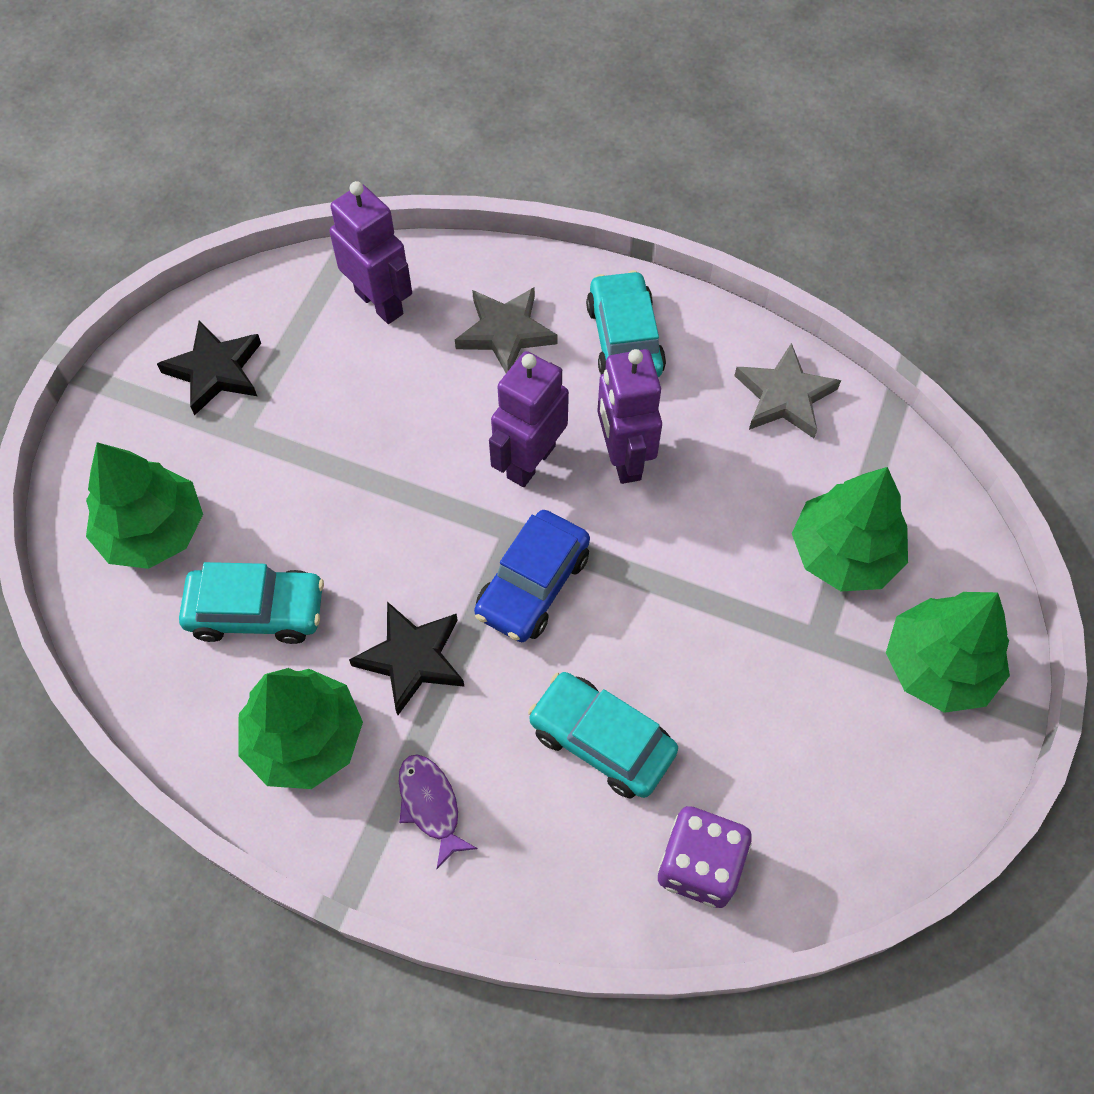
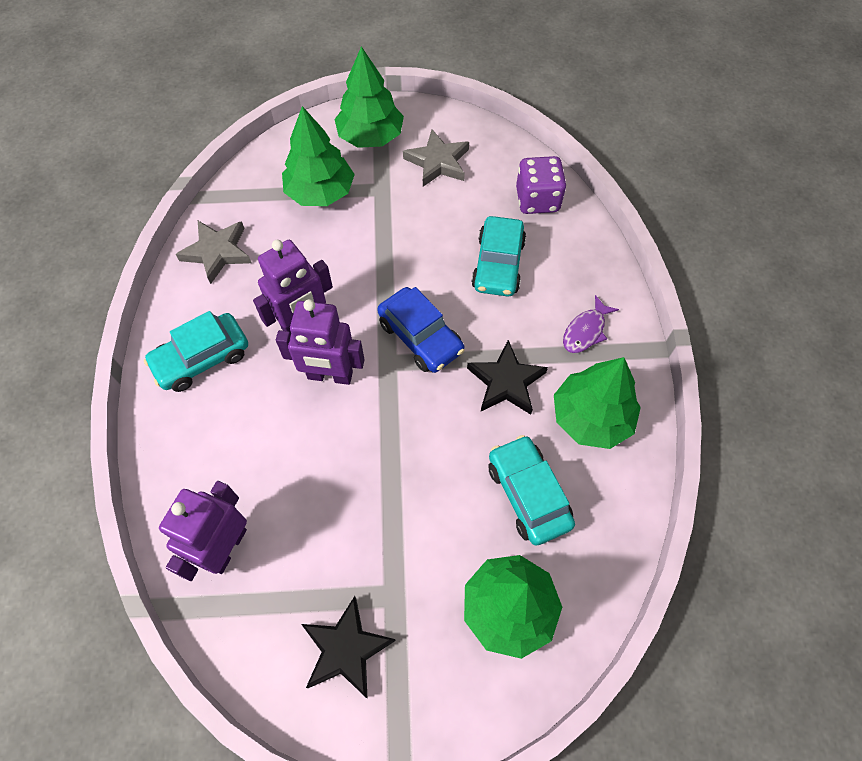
camera: 115 degrees left, 0 degrees up
(506, 333) = (224, 438): grey star -> grey star (438, 162)
(532, 584) = (420, 337): blue car -> blue car turned 45 degrees clockwise

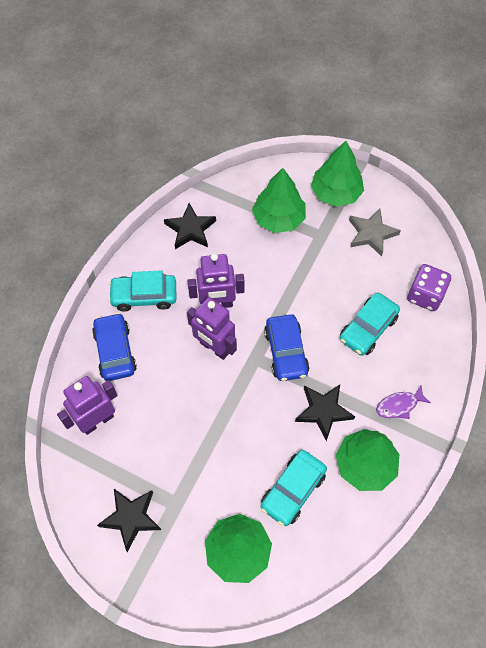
camera: 30 degrees right, 0 degrees up
(201, 445) = (115, 351): none -> blue car
(217, 252) = (190, 229): grey star -> black star
(528, 494) = (293, 490): turquoise car -> turquoise car turned 150 degrees counterclockwise

